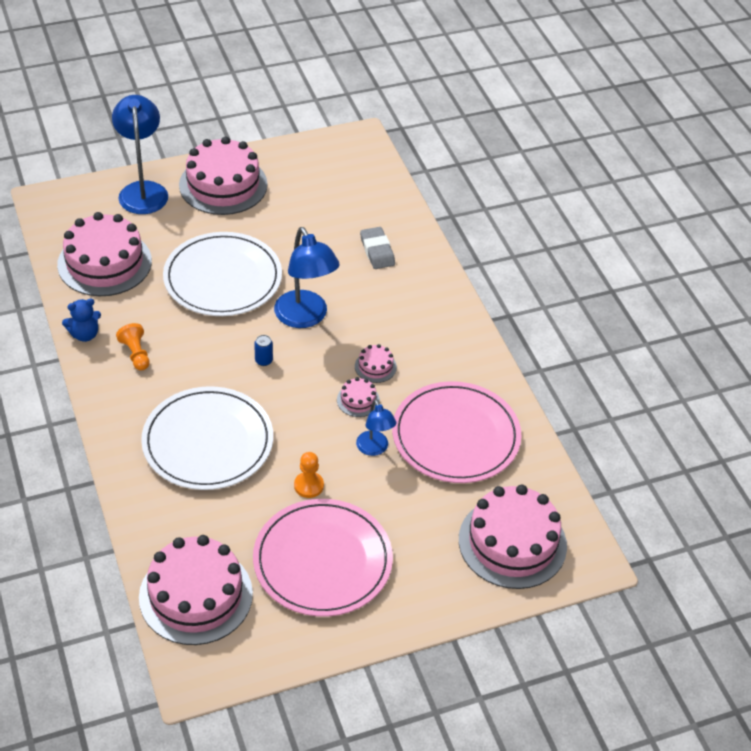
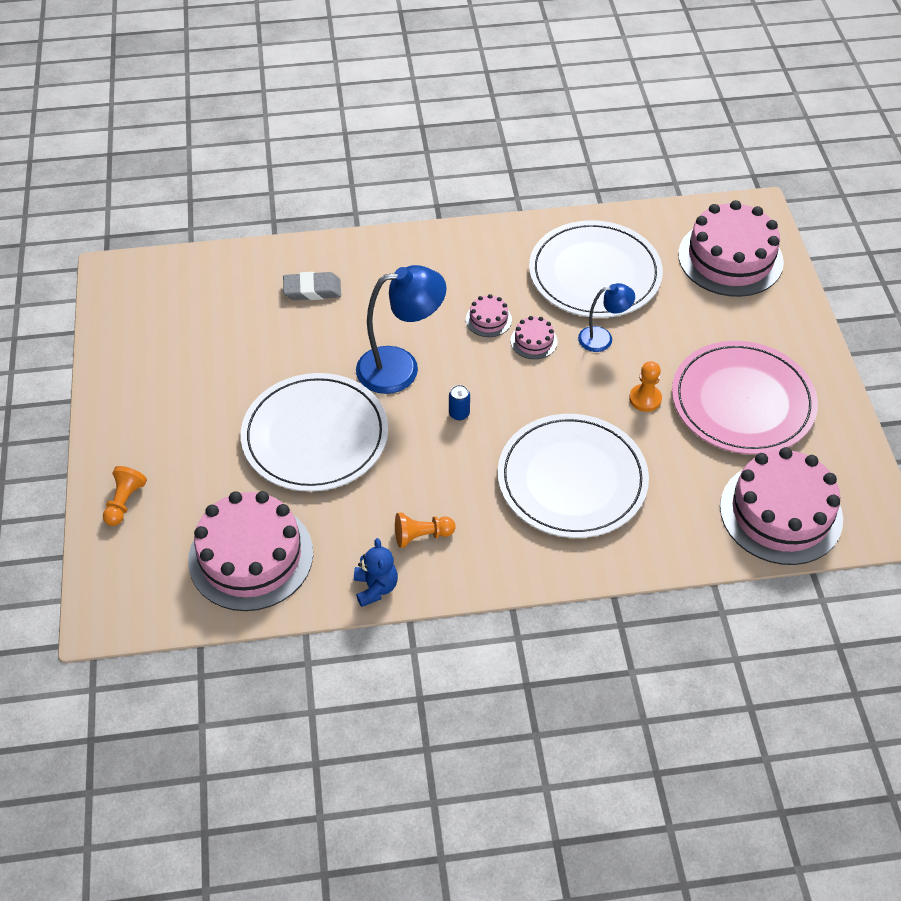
camera: 75 degrees left, 5 degrees up
(143, 190) = (124, 502): blue lamp -> orange pawn
(223, 185) = (146, 416): pink cake -> none
(456, 436) = (594, 273): pink plate -> white plate

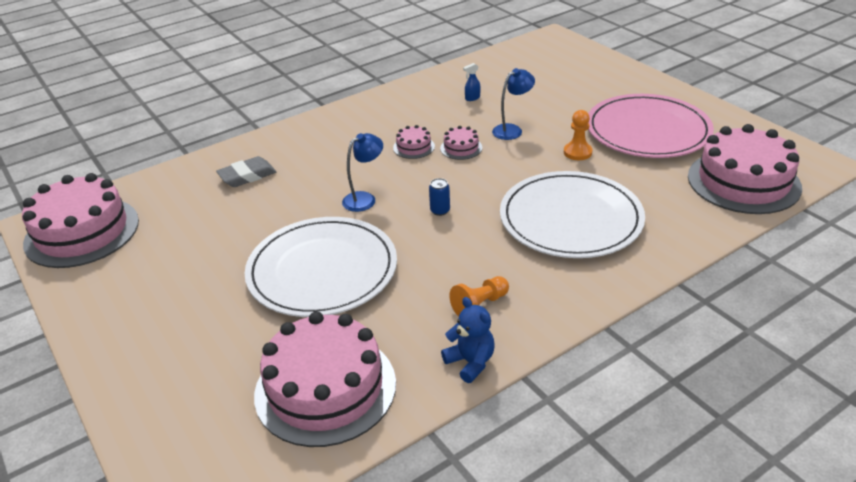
camera: 25 degrees left, 15 degrees down
(124, 502) = (155, 396): orange pawn -> none
(401, 367) = (365, 199): blue lamp -> blue lamp, size x0.56
(594, 273) = (472, 98): white plate -> blue spray bottle
(730, 258) = (559, 63): pink cake -> pink cake (82, 232)

